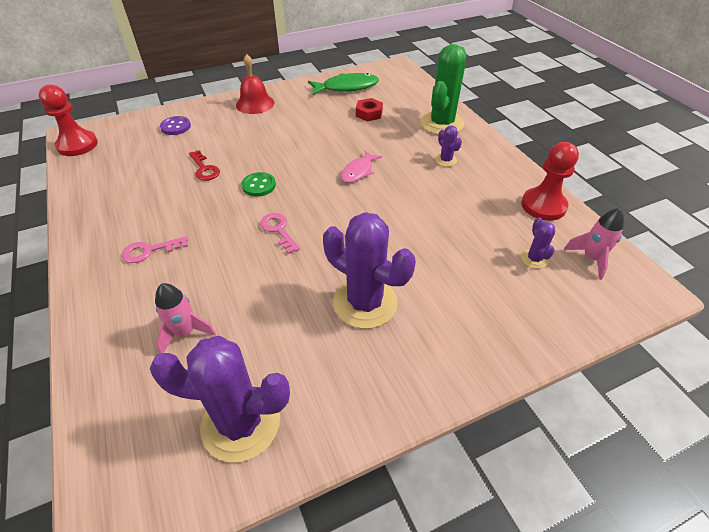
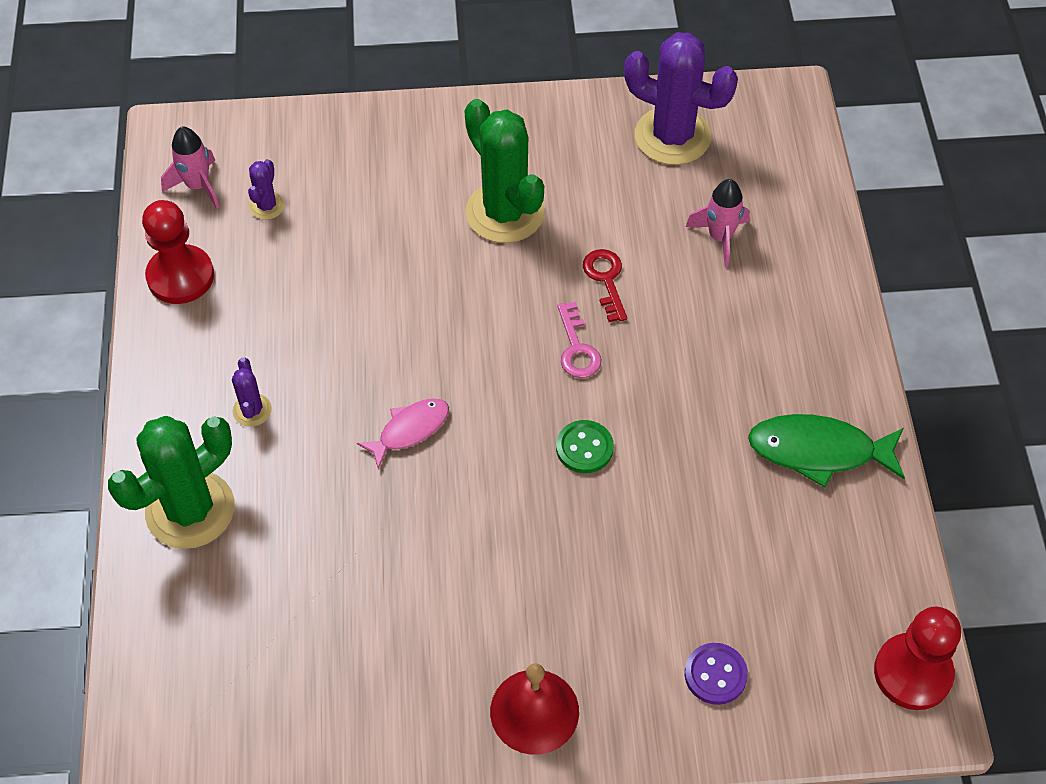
camera: 160 degrees left, 10 degrees up
(149, 251) = (763, 366): pink key -> none
(204, 169) = (669, 519): red key -> red key (606, 280)
(346, 87) = (307, 712): green fish -> green fish (819, 451)
(365, 303) = (505, 212): purple cactus -> green cactus
(369, 113) = (309, 591): red nut -> none

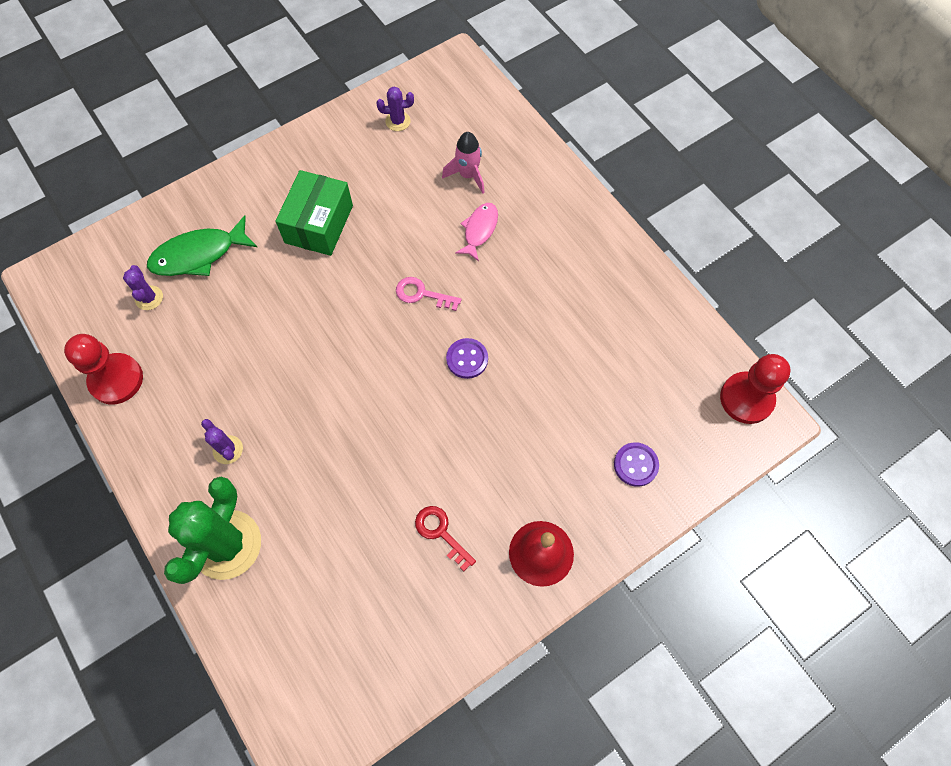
camera: 30 degrees left, 10 degrees up
(198, 186) = (89, 307): pink rocket -> none
(409, 430) = (346, 407): pink fish -> pink fish (479, 230)
(505, 212) = (319, 224): green cactus -> green box
(577, 348) = (422, 294): pink key -> pink key turned 150 degrees clockwise
(584, 448) = (467, 359): green button -> purple button
(606, 280) = (413, 238): red key -> red key (441, 533)
(672, 136) = (398, 121): purple cactus -> purple cactus, size x0.45
(819, 451) = (610, 286): green fish -> green fish (199, 254)

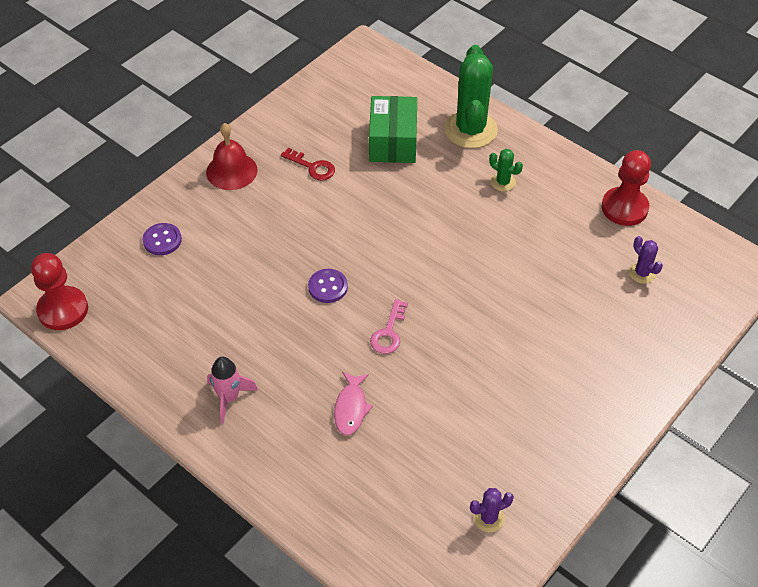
camera: 165 degrees right, 15 degrees down
(199, 254) = (622, 320): green fish -> none
(228, 450) = (503, 182): purple cactus -> green cactus
(319, 224) = (520, 376): green box -> green box (393, 142)
(422, 294) = (389, 332): pink key -> pink key turned 105 degrees clockwise
(468, 175) = (382, 468): pink rocket -> pink rocket (229, 398)

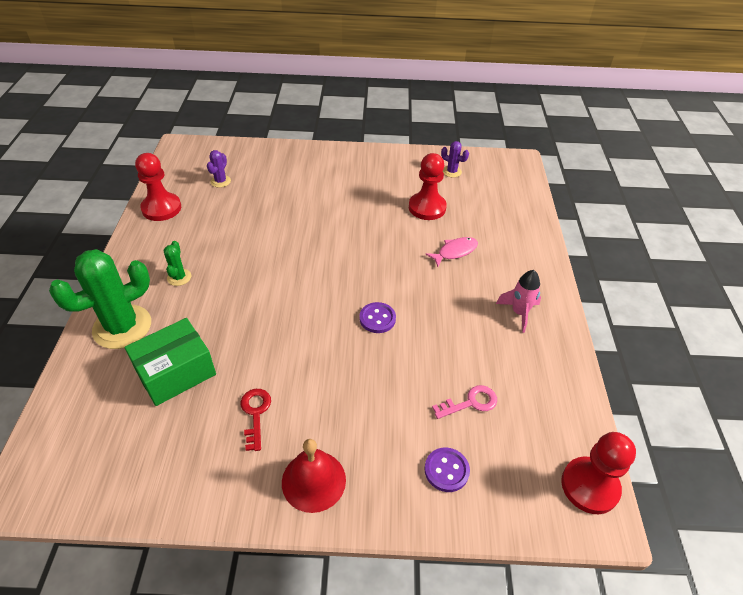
camera: 130 degrees left, 5 degrees down
(389, 332) = (382, 265): pink key -> pink key (470, 402)
(441, 436) = (427, 207): none -> red pawn

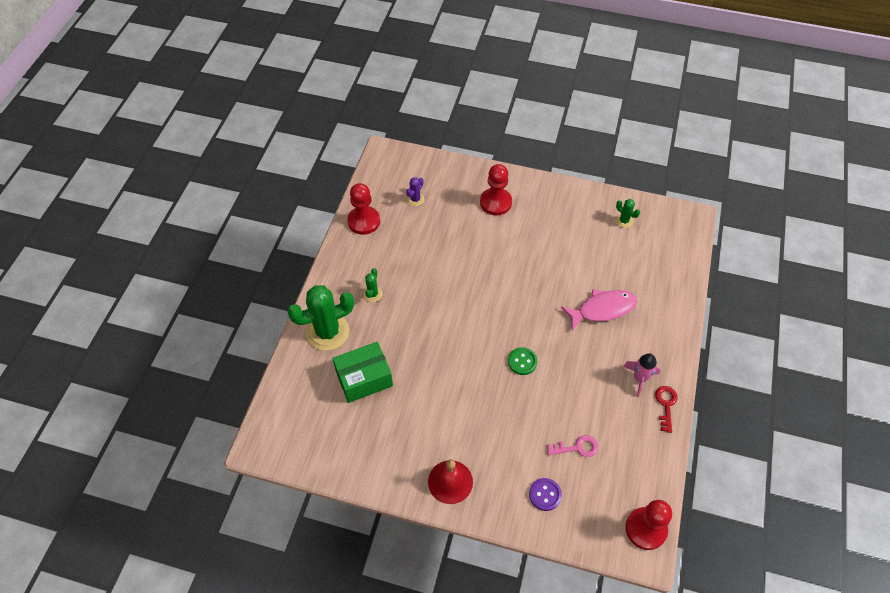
camera: 15 degrees right, 10 degrees up
(255, 414) = (417, 423): red key -> red key (666, 405)
(377, 319) = (522, 362): purple button -> green button
(427, 207) = (590, 258): red pawn -> red pawn (495, 202)
(451, 172) = (624, 221): purple cactus -> green cactus
(455, 252) = (602, 309): pink fish -> pink fish, size x1.57

